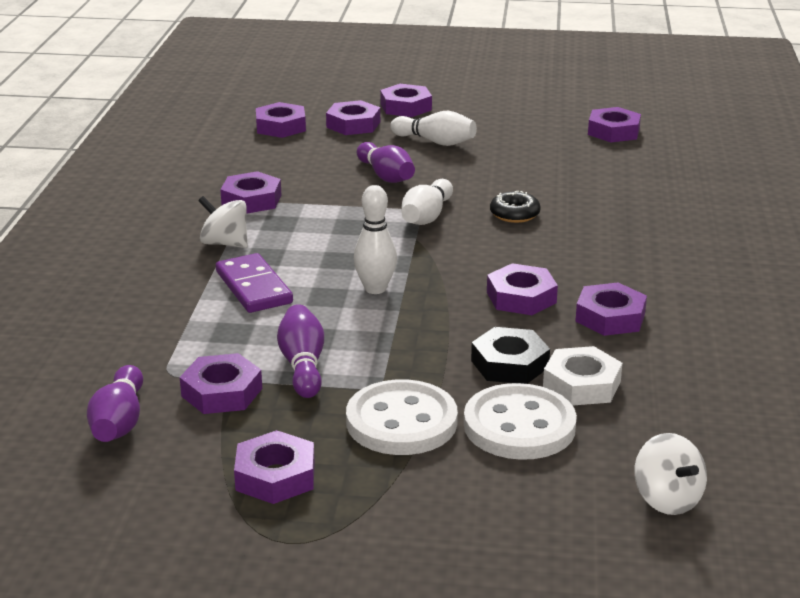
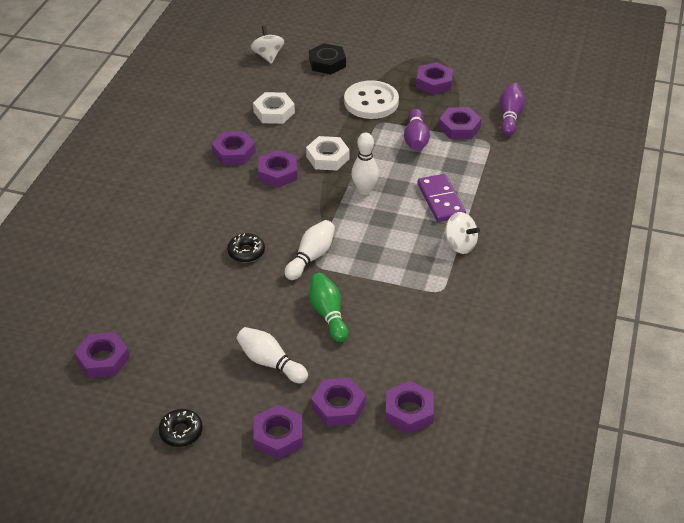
camera: 170 degrees left, 15 degrees up
(251, 200) = (440, 294): purple nut -> none
(386, 176) = (328, 314): purple bowling pin -> green bowling pin
(450, 324) = (327, 157): none -> white nut
(499, 103) = (181, 432): none -> black donut
(509, 364) = (305, 128): black nut -> black nut (327, 63)
(519, 426) = (315, 94): white button -> none

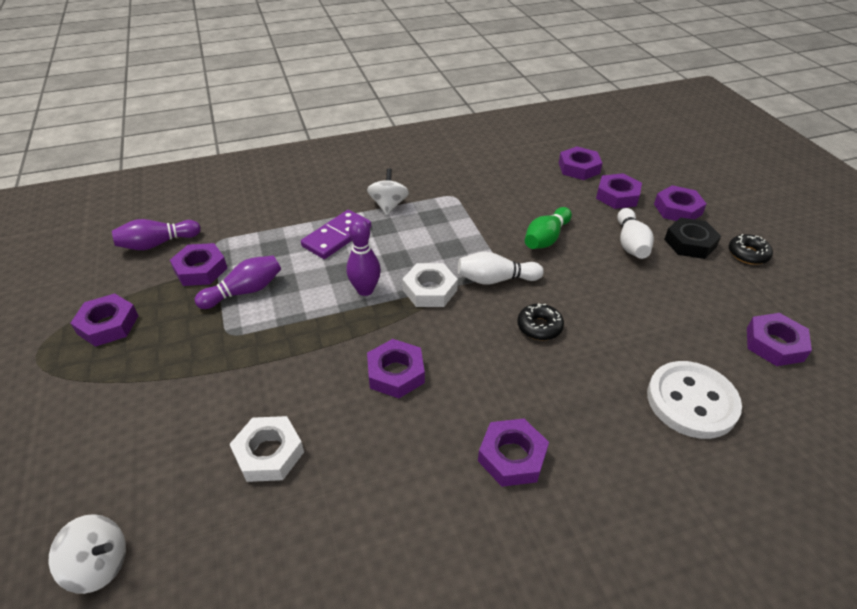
camera: 125 degrees left, 0 degrees up
(234, 152) = (392, 443): purple nut -> purple nut (512, 457)
(268, 56) = (99, 565): white spinning top -> white spinning top turned 120 degrees counterclockwise
(327, 63) = (95, 462): black nut -> black nut (690, 243)
(327, 157) = (332, 345): white nut -> white nut (430, 290)
(364, 190) = (365, 290): white bowling pin -> purple bowling pin
(371, 102) = (185, 362): white button -> white button (691, 401)

